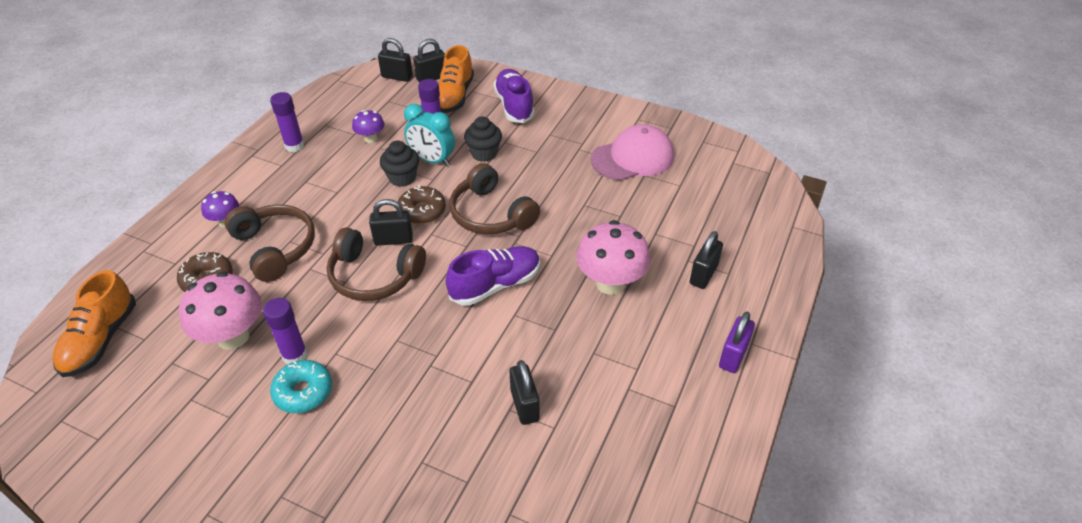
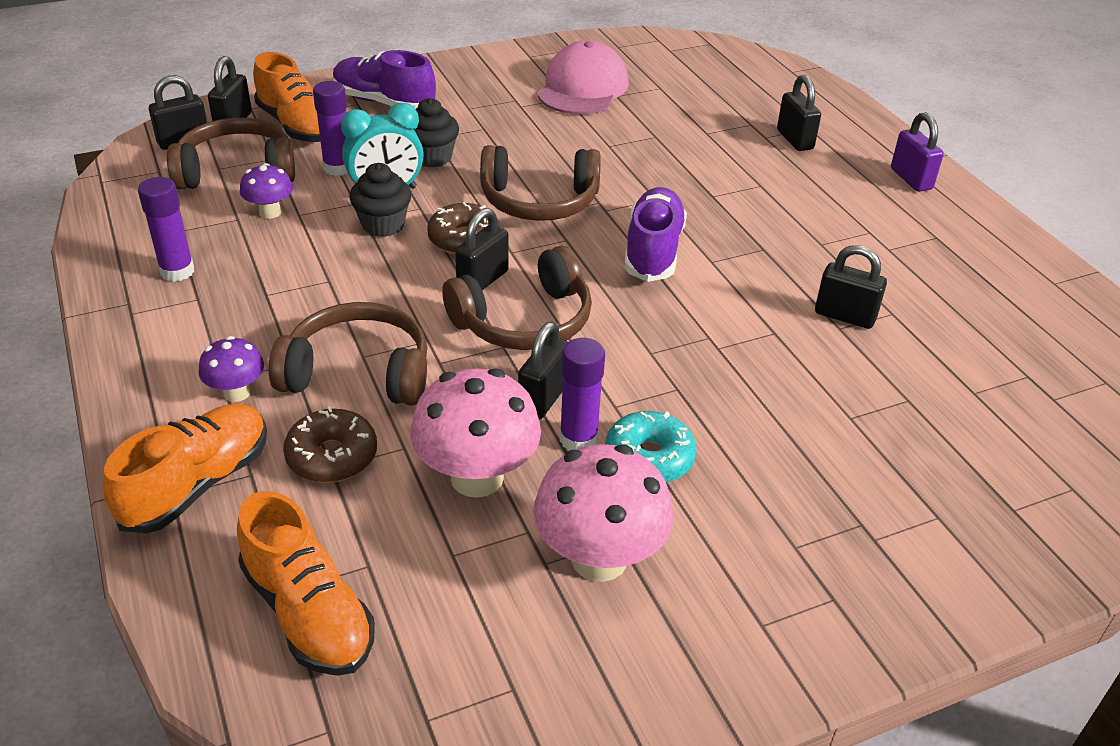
camera: 50 degrees left, 5 degrees down
(155, 253) = (197, 484): none -> orange shoe
(316, 322) = (543, 398): none -> black padlock
(392, 107) = (237, 171): none -> brown headphones
(610, 283) = (741, 188): pink mushroom -> pink mushroom (599, 558)

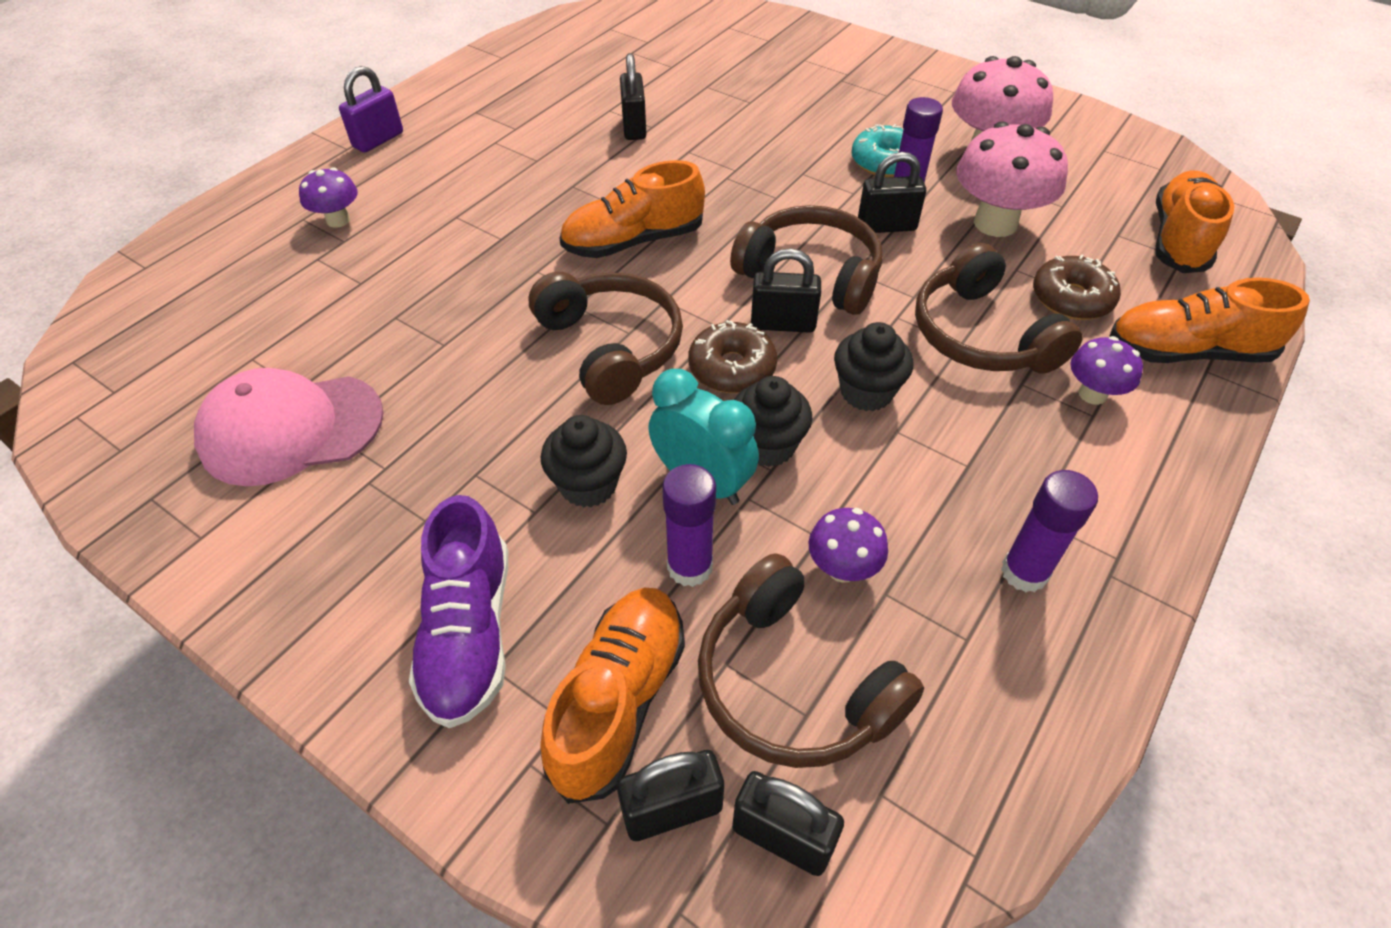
camera: 120 degrees left, 10 degrees up
(375, 285) = (866, 392): none -> black cupcake
(653, 251) = (633, 241): purple shoe -> orange shoe
(795, 140) = (338, 220): black padlock -> purple mushroom

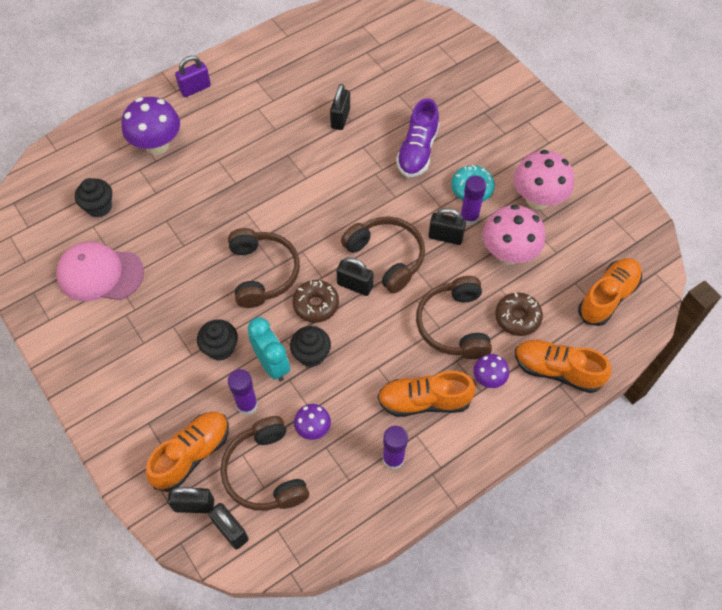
camera: 20 degrees right, 10 degrees up
(338, 220) = (157, 145): purple mushroom -> purple mushroom, size x1.87
(469, 633) = (144, 403): purple shoe -> purple shoe (417, 151)
(633, 241) = (303, 206): orange shoe -> orange shoe (424, 401)
(866, 392) = (375, 340): black cupcake -> black cupcake (99, 207)

